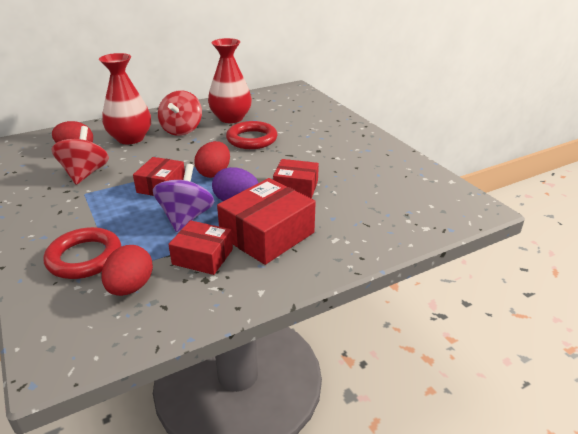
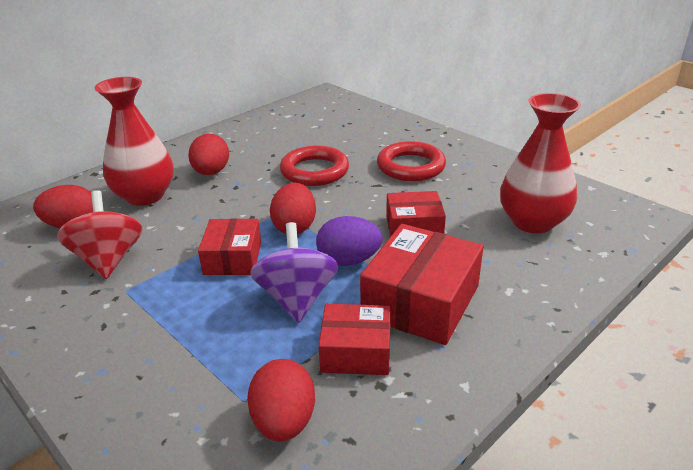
camera: 15 degrees left, 0 degrees up
(84, 257) = (186, 390): red ring -> red ring (411, 166)
(182, 130) = (211, 172): red spinning top -> red egg
(231, 118) = (268, 146): red vase -> red vase (532, 222)

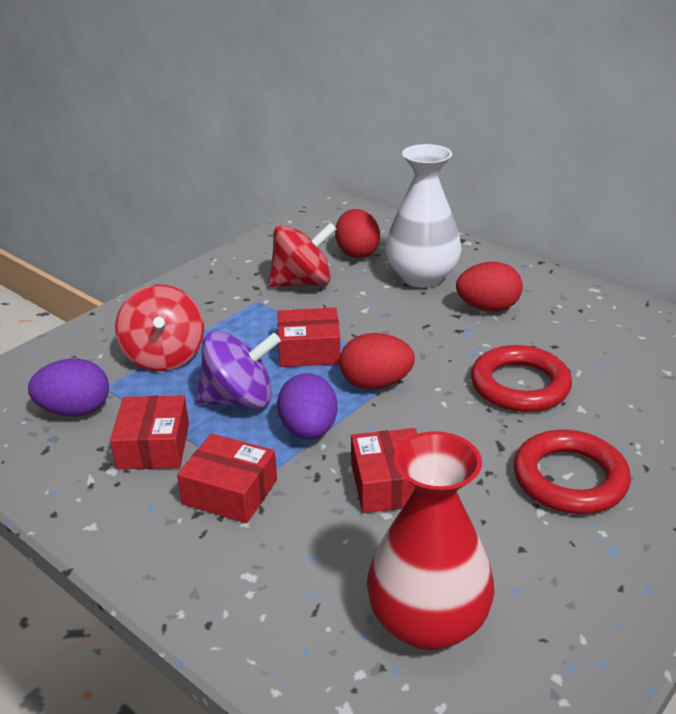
camera: 85 degrees right, 0 degrees up
(145, 196) = (422, 277): red vase -> white vase
(202, 354) = (164, 356): none -> red spinning top
(284, 421) = (75, 411): red egg -> purple egg
(421, 301) = (230, 492): red box -> red box, size x0.62

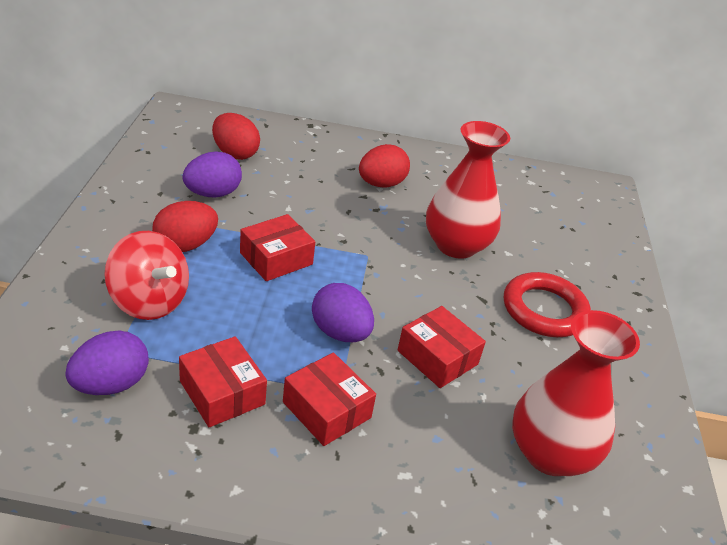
camera: 40 degrees left, 5 degrees up
(230, 492) = (326, 410): red box -> red box turned 60 degrees clockwise
(239, 400) = (258, 323): purple spinning top -> none
(302, 283) = (212, 194): red spinning top -> purple egg
(375, 384) = (355, 274): red egg -> red egg (185, 245)
(422, 277) = (309, 167): white vase -> none
(520, 385) = (456, 245): red ring -> red vase

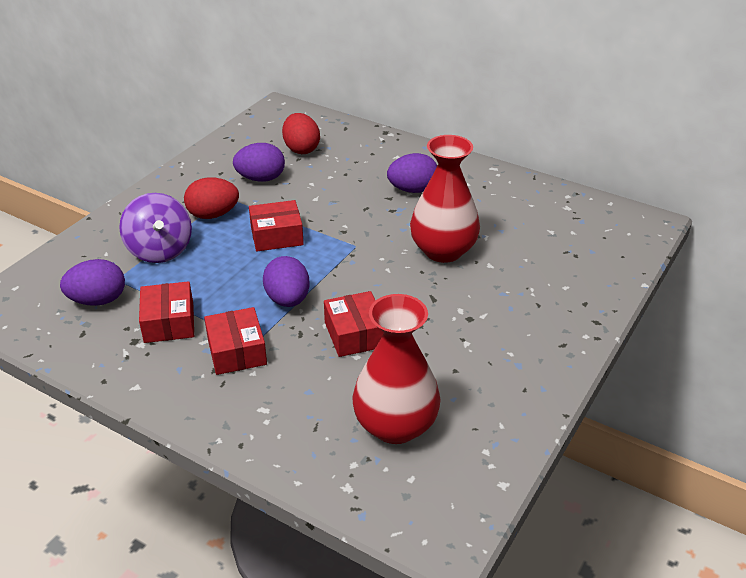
camera: 30 degrees right, 0 degrees up
(149, 301) = (160, 250): red spinning top -> purple spinning top
(381, 184) = (412, 190): red egg -> purple egg
(544, 310) = (485, 317): red ring -> none

